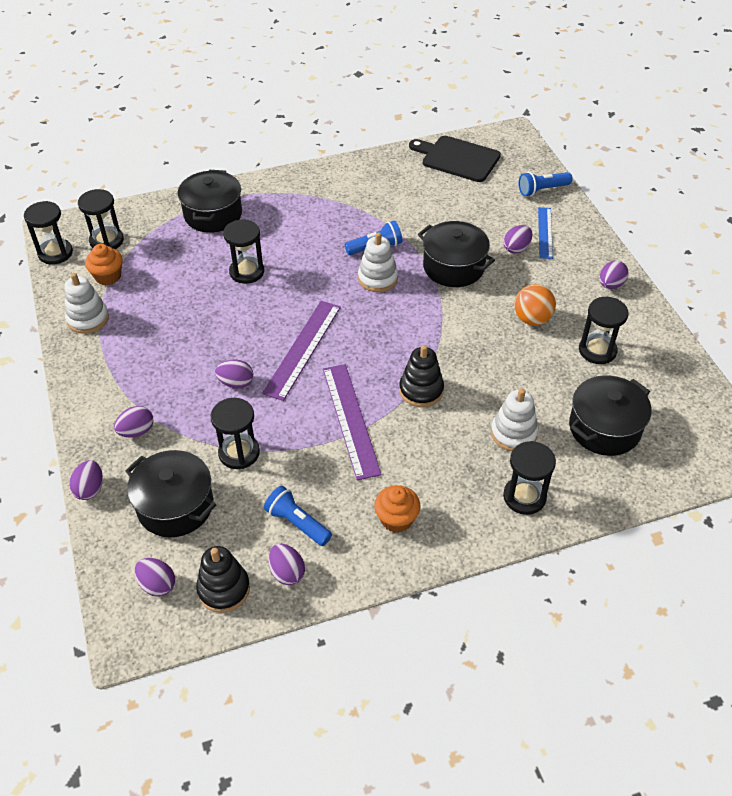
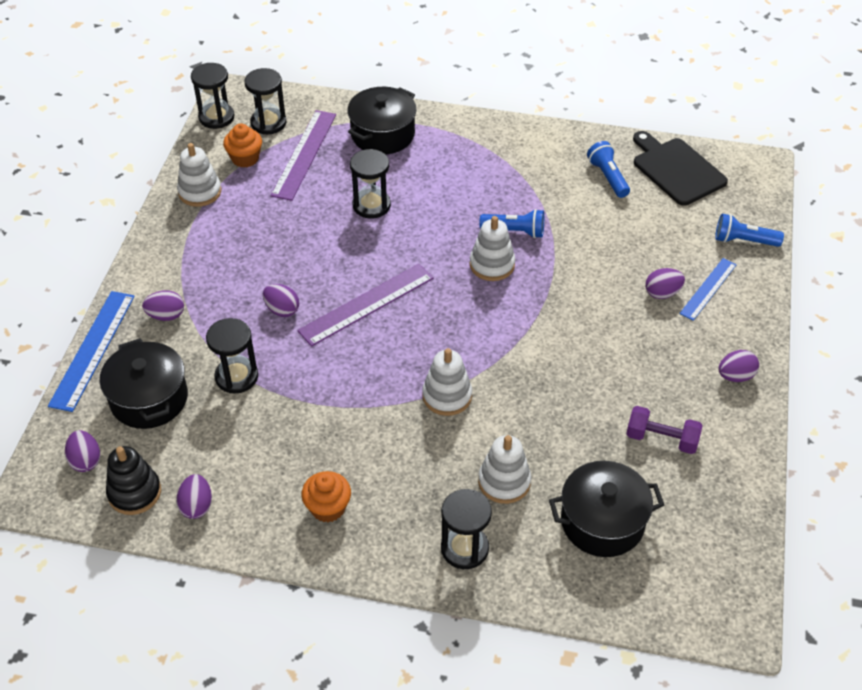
camera: 30 degrees right, 0 degrees up
(90, 489) = (93, 349): purple egg -> blue ruler
(297, 523) = (238, 466): blue flashlight -> blue flashlight (608, 177)
(350, 420) = (358, 393): purple ruler -> purple ruler (304, 154)
(421, 390) = (447, 396): black stacking toy -> white stacking toy
(453, 267) = (579, 285): black pot -> none
(532, 319) = (618, 375): orange ball -> none
(597, 350) = (661, 439): black hourglass -> purple dumbbell

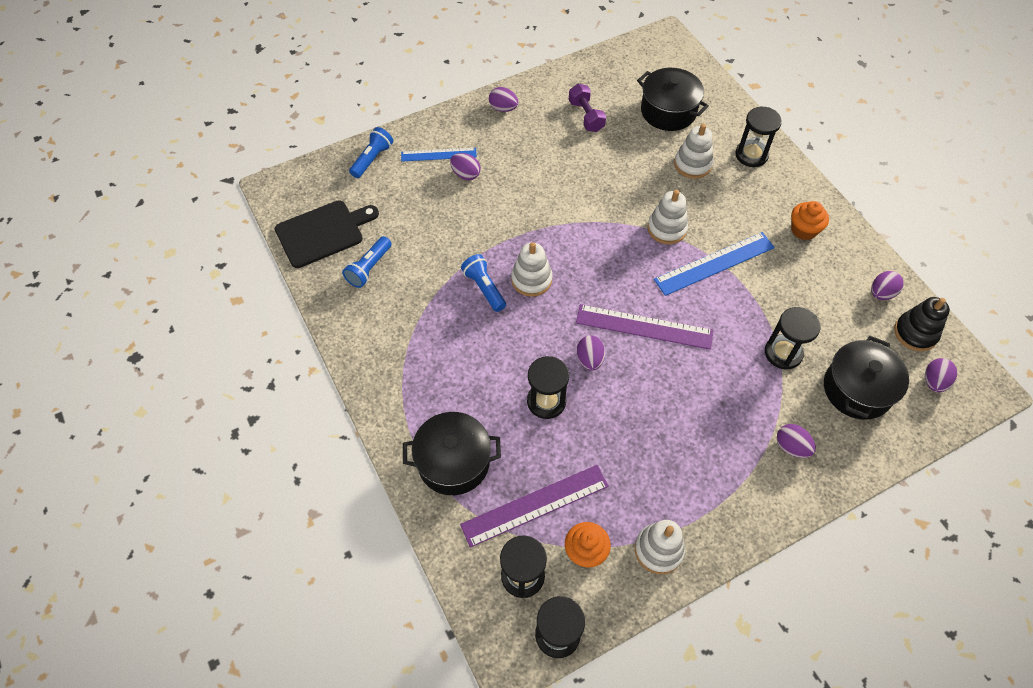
camera: 130 degrees left, 10 degrees up
(93, 349) = (870, 467): blue ruler -> blue ruler (714, 263)
(282, 310) = (704, 374): purple egg -> purple egg (589, 359)
(676, 169) = (323, 232): black cutting board -> black cutting board turned 135 degrees counterclockwise
(743, 241) = (372, 159): blue flashlight -> blue flashlight turned 120 degrees counterclockwise

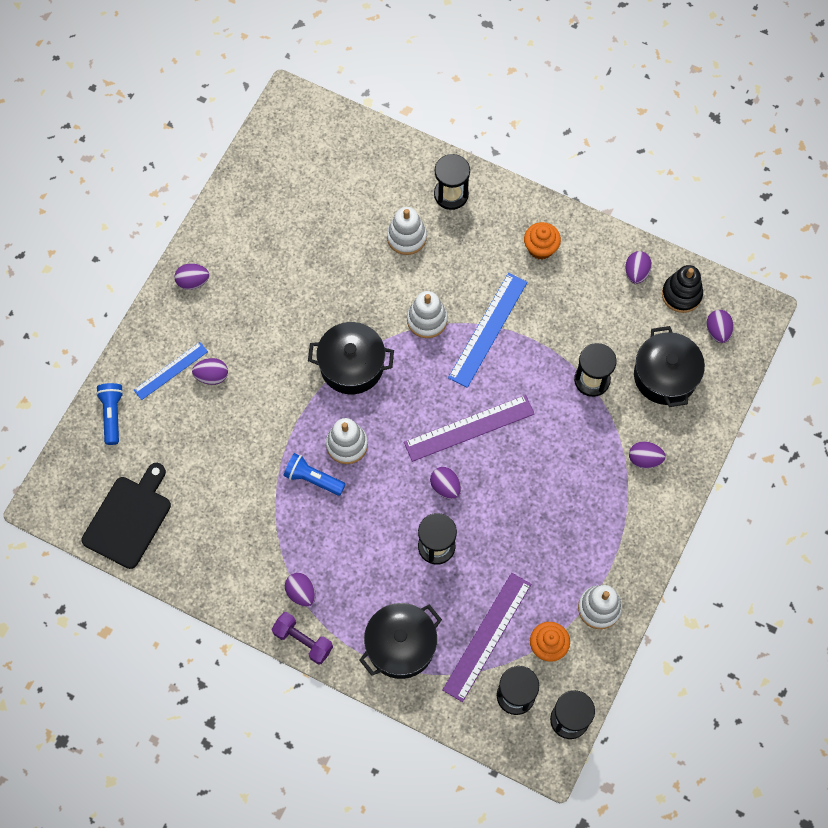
camera: 35 degrees left, 10 degrees up
(369, 268) = (199, 525): blue flashlight -> none
(406, 366) = (301, 593): none -> purple egg
(586, 116) = (276, 242): purple dumbbell -> purple dumbbell (303, 641)
(668, 111) = (348, 190): black pot -> black pot (352, 365)

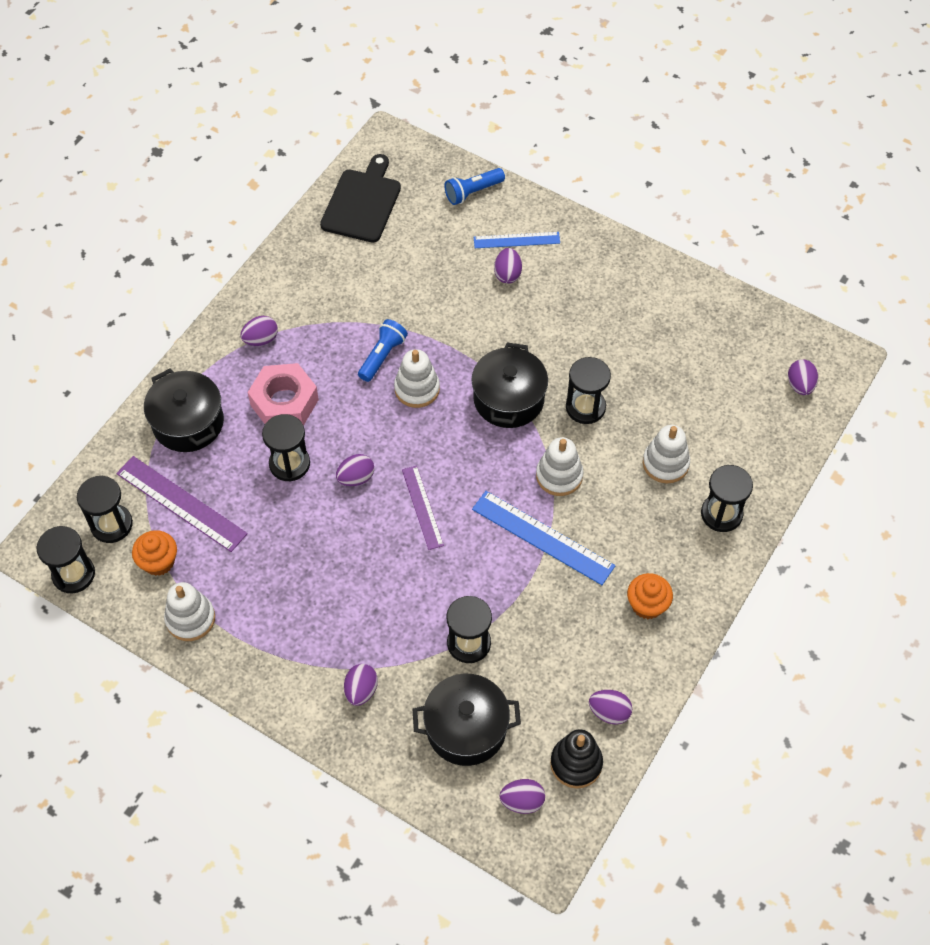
camera: 95 degrees right, 10 degrees down
(112, 415) = (473, 192): blue flashlight -> blue flashlight turned 150 degrees clockwise
(129, 518) = (362, 203): black cutting board -> black cutting board turned 105 degrees counterclockwise
(171, 371) = (516, 240): blue ruler -> blue ruler turned 60 degrees counterclockwise
(193, 281) = (617, 262): purple egg -> purple egg (800, 385)
(303, 641) = (211, 338): purple dumbbell -> none
(355, 302) = (585, 407): none -> black hourglass
(371, 560) = (284, 402): none -> pink nut
(469, 428) = (422, 507): purple ruler -> purple ruler, size x0.63

